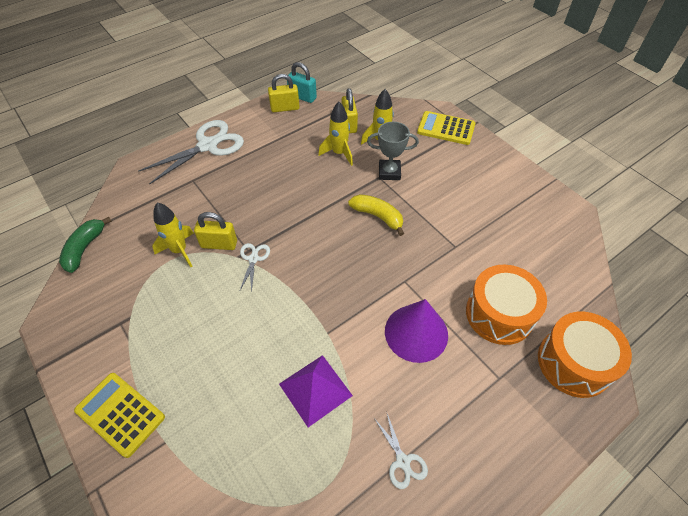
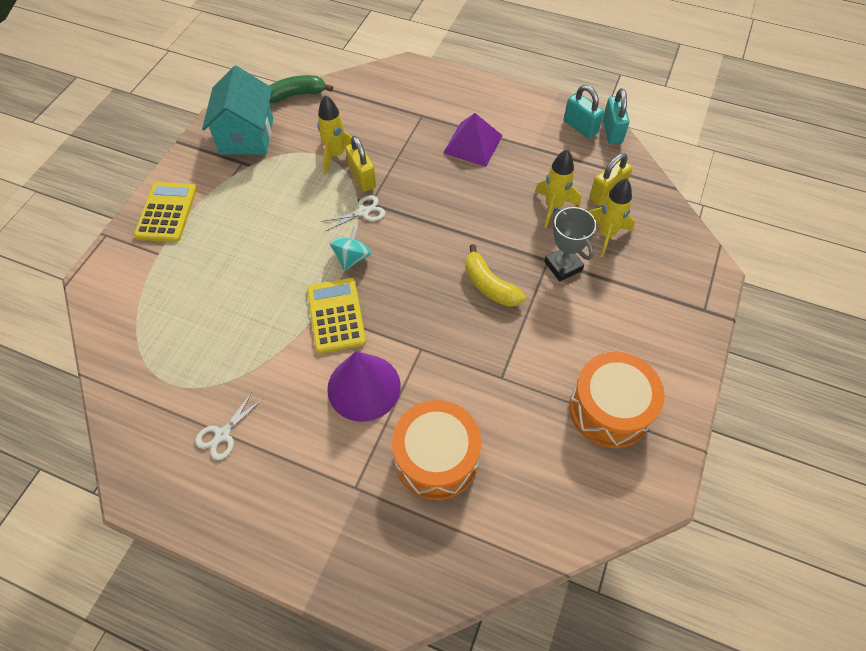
camera: 60 degrees right, 5 degrees up
(92, 306) = (247, 136): none -> turquoise house
(208, 145) = (473, 100): white scissors -> none
(285, 108) = (580, 127): yellow padlock -> turquoise padlock
(292, 286) = (352, 258): none -> turquoise spinning top
(315, 389) = (256, 332): purple pyramid -> purple pyramid (473, 144)
(378, 216) = (489, 285): yellow banana -> yellow banana turned 135 degrees clockwise
(446, 128) = (686, 290): yellow calculator -> yellow calculator (336, 315)
(574, 363) = (418, 561): orange drum -> orange drum (609, 409)

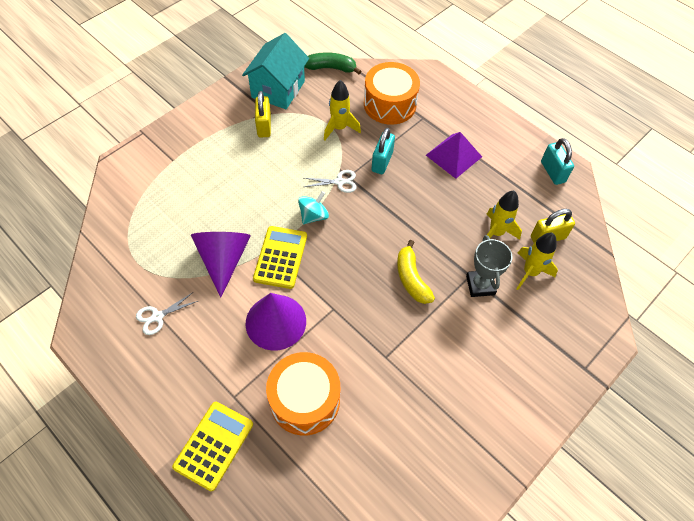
camera: 20 degrees right, 0 degrees up
(167, 212) = (193, 130): yellow calculator -> yellow calculator (214, 445)
(271, 342) = (223, 260): none -> purple cone
(362, 178) = (351, 154): yellow padlock -> yellow padlock (264, 126)
(609, 409) = (461, 418): orange drum -> orange drum (389, 104)
(612, 132) = (578, 185): turquoise padlock -> turquoise padlock (382, 162)

